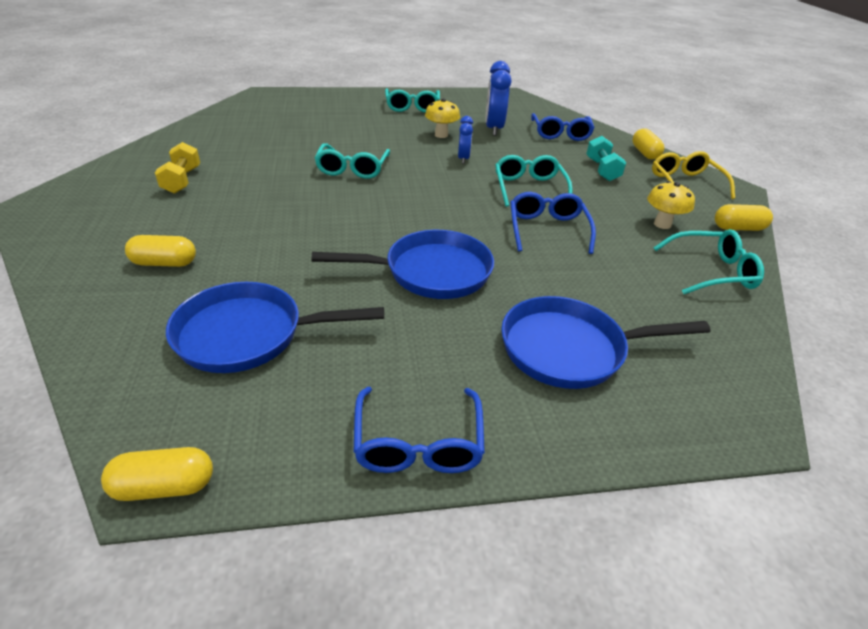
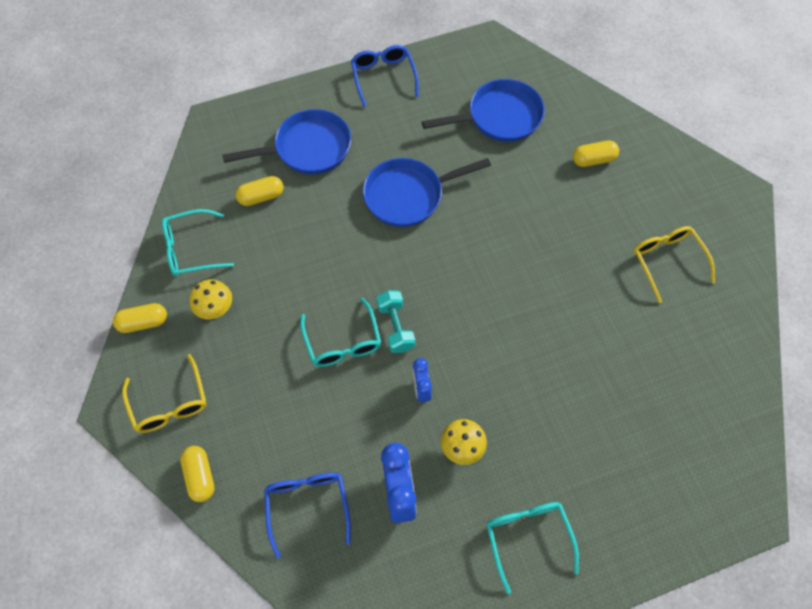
camera: 170 degrees right, 25 degrees up
(164, 486) = (484, 39): yellow capsule -> yellow capsule (261, 197)
(182, 180) = (667, 262): yellow dumbbell -> yellow glasses
(352, 168) = (529, 330): turquoise glasses -> none
(547, 230) = (323, 272): blue glasses -> none
(602, 170) = (261, 409): turquoise dumbbell -> turquoise dumbbell (395, 327)

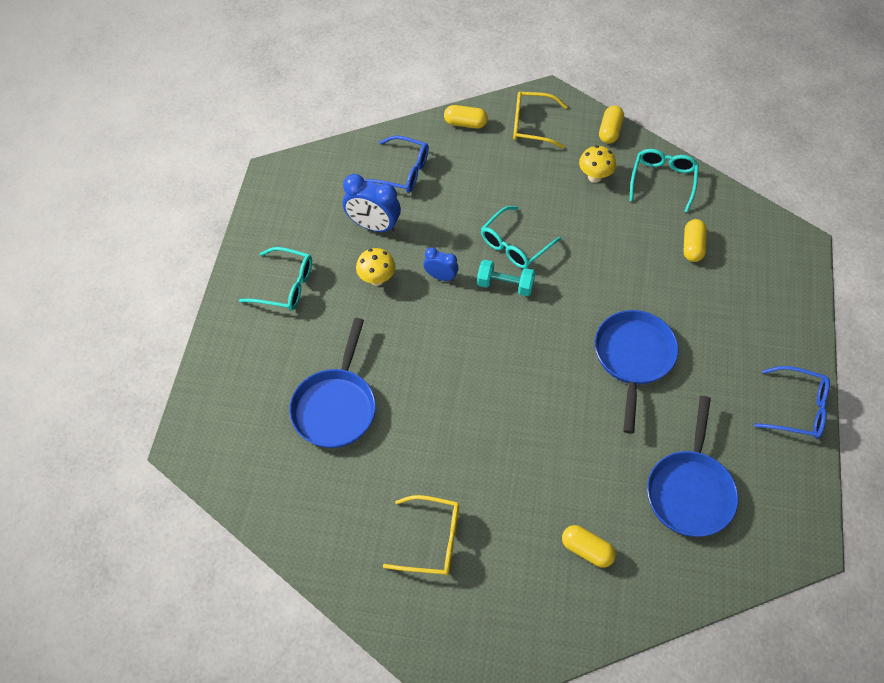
camera: 120 degrees right, 5 degrees down
(308, 148) = (731, 303): blue pan -> blue pan (335, 406)
(342, 341) = (515, 244): turquoise glasses -> turquoise glasses turned 60 degrees counterclockwise
(593, 160) = (587, 550): yellow capsule -> yellow capsule turned 75 degrees counterclockwise

